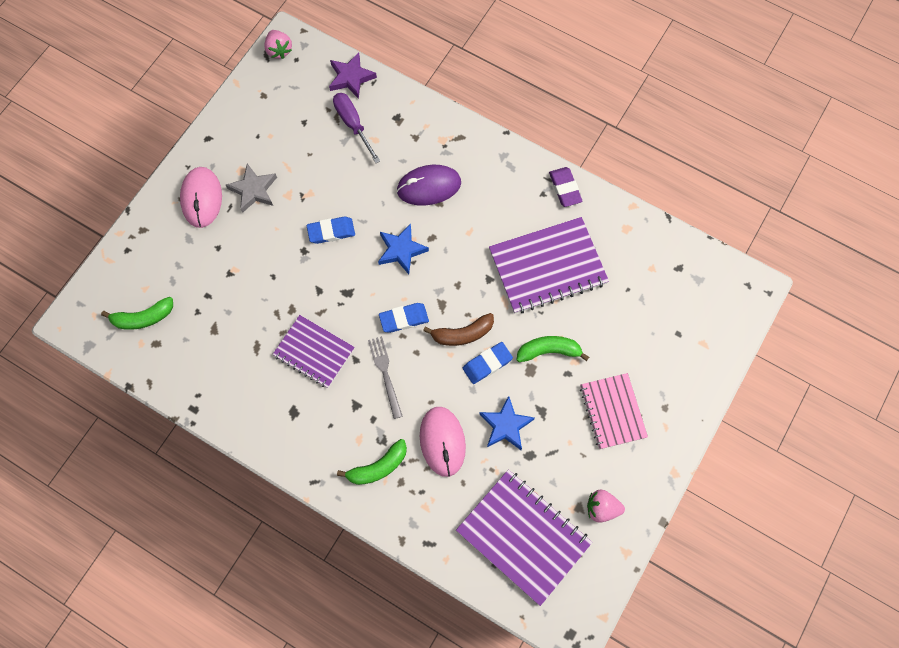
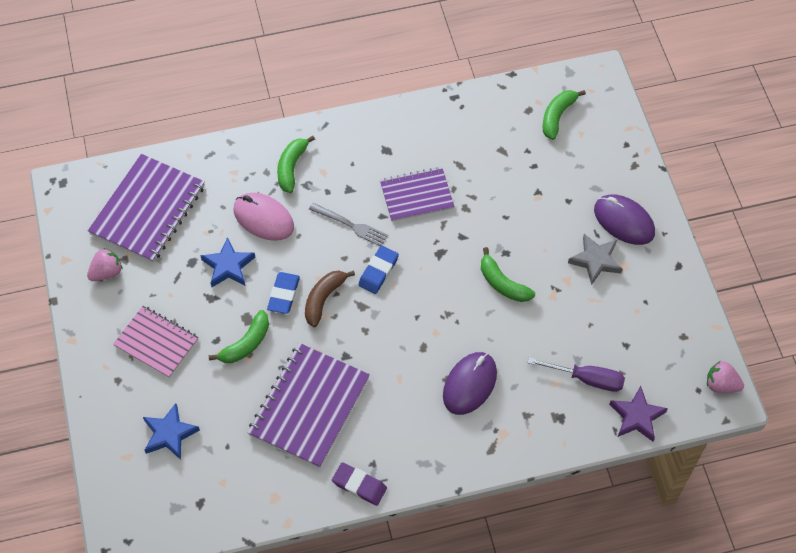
camera: 135 degrees right, 10 degrees down
(201, 198) = (624, 221): pink mouse -> purple mouse
(331, 231) = (502, 283): blue eraser -> green banana
(401, 250) = (435, 317): blue star -> blue star (169, 434)
(523, 536) = (148, 210): purple notebook -> purple notebook turned 60 degrees counterclockwise

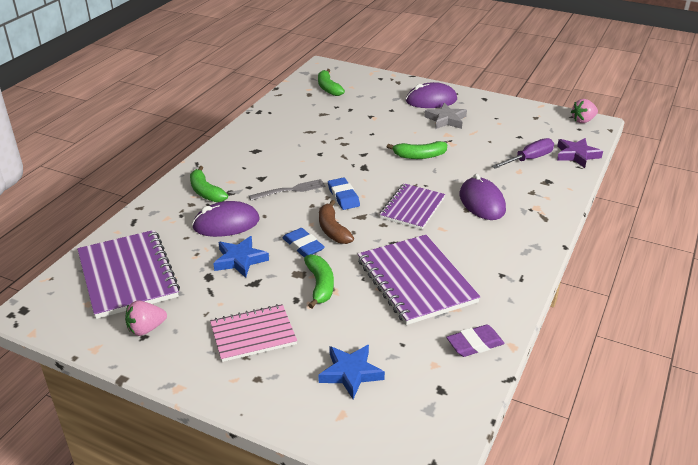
camera: 50 degrees left, 25 degrees down
(107, 272) = (146, 329): pink strawberry -> pink strawberry turned 120 degrees counterclockwise
(263, 218) = (226, 224): pink mouse -> purple mouse
(359, 485) = (514, 290): purple eraser -> purple eraser (475, 344)
(416, 196) = (307, 155): purple notebook -> purple notebook (412, 208)

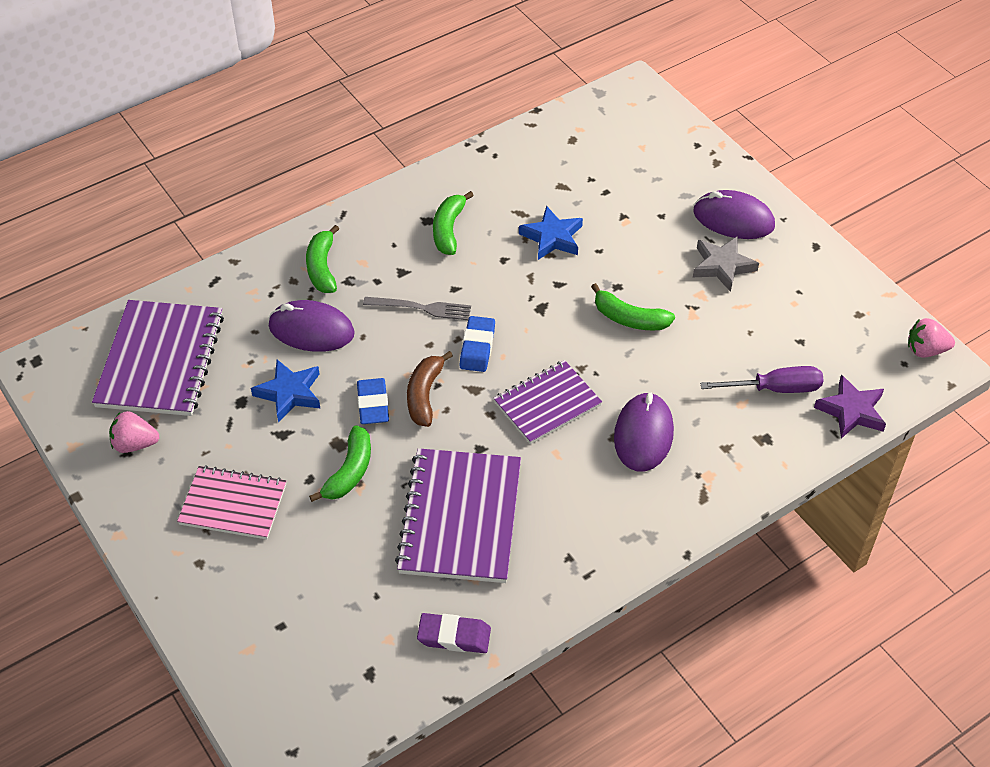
camera: 30 degrees right, 15 degrees up
(328, 88) = (607, 137): green banana -> green banana (448, 229)
(350, 373) = (294, 604): blue star -> blue star (552, 237)

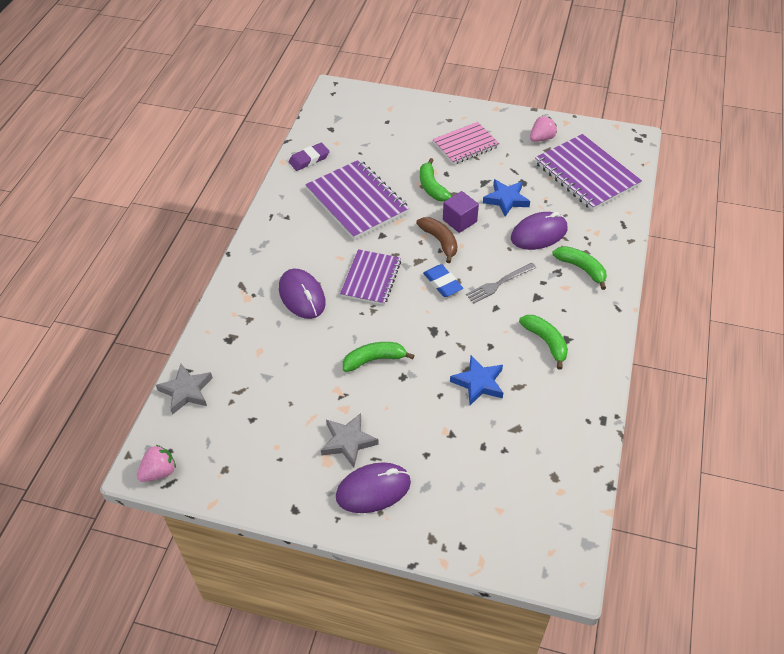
camera: 140 degrees right, 0 degrees up
(373, 404) = (459, 221): blue eraser -> purple cube
(775, 389) = (245, 374): purple screwdriver -> none
(851, 411) = (186, 391): purple star -> grey star

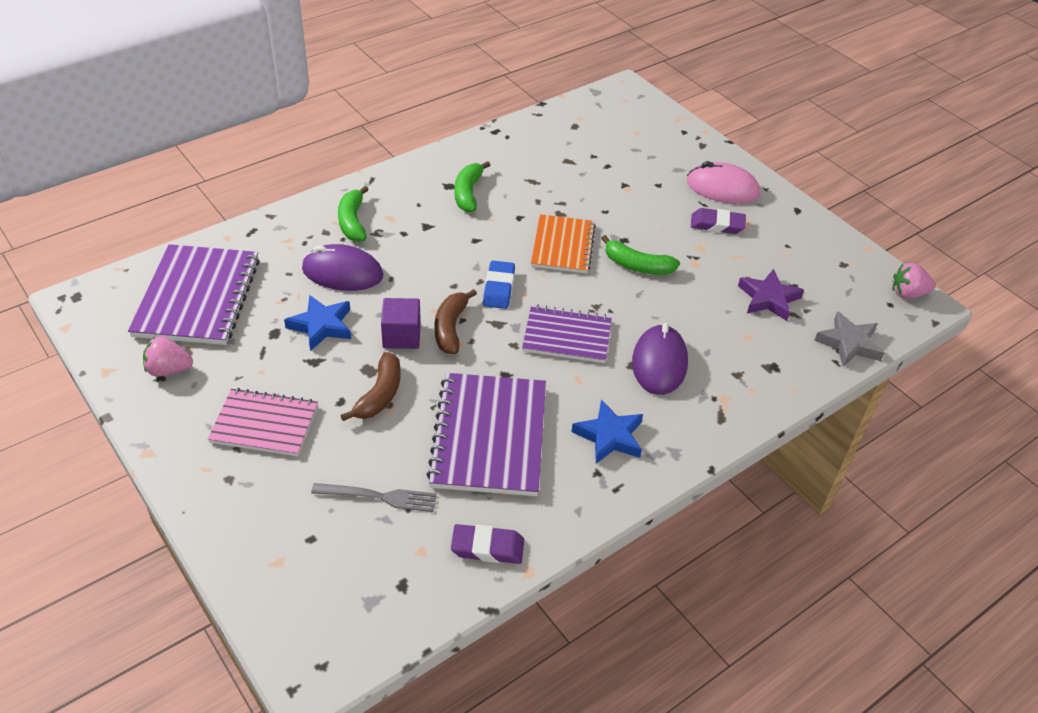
camera: 145 degrees left, 5 degrees down
(264, 393) = (768, 298): none -> purple star
(348, 442) = (717, 225): grey star -> purple eraser
(371, 278) = (567, 336): purple notebook -> purple notebook turned 45 degrees clockwise
(373, 490) = (722, 188): purple mouse -> pink mouse
(432, 187) = (379, 395): green banana -> brown banana
(437, 342) = (562, 246): none -> orange notebook
(478, 383) = (562, 200): blue star -> blue star (609, 436)
(499, 284) = (445, 255): grey fork -> grey fork (379, 497)

